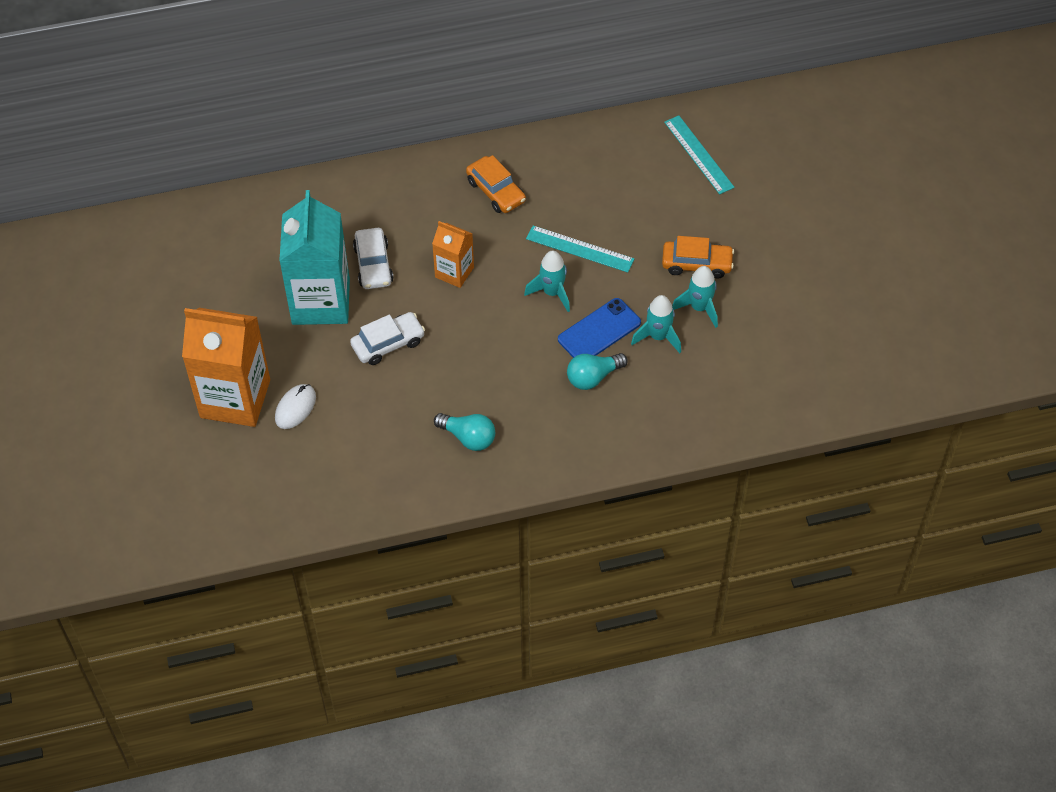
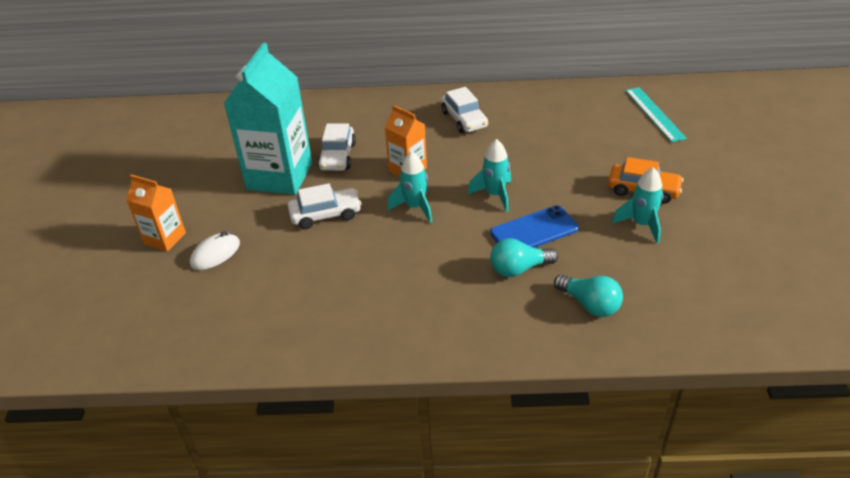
camera: 15 degrees right, 15 degrees down
(235, 398) = (165, 238): orange carton -> orange carton, size x0.53
(468, 437) = (372, 304): turquoise light bulb -> turquoise light bulb (589, 304)
(496, 191) = (464, 119): orange car -> white car
(580, 249) = (530, 166): turquoise ruler -> none
(658, 337) = (594, 243): turquoise rocket -> turquoise rocket (415, 207)

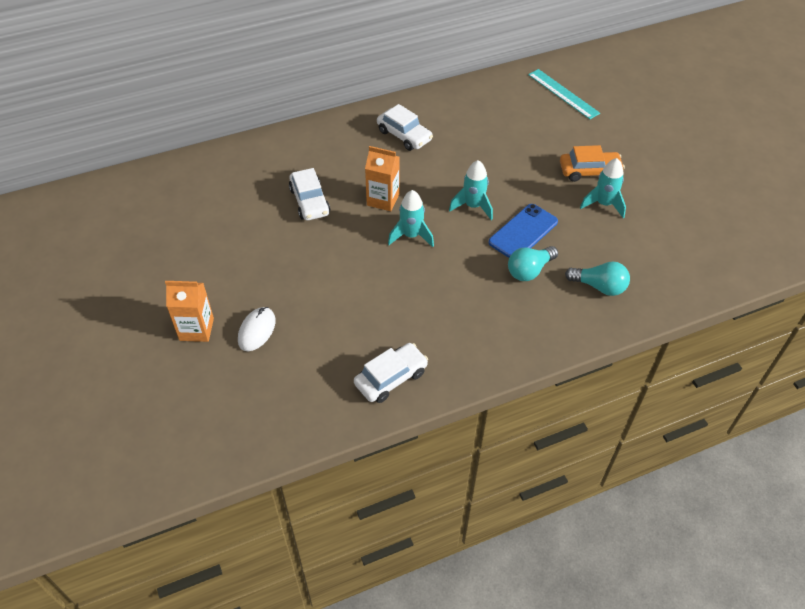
camera: 25 degrees left, 10 degrees up
(279, 176) = (267, 236): turquoise carton -> none
(325, 214) = (335, 264): white car -> white car (391, 378)

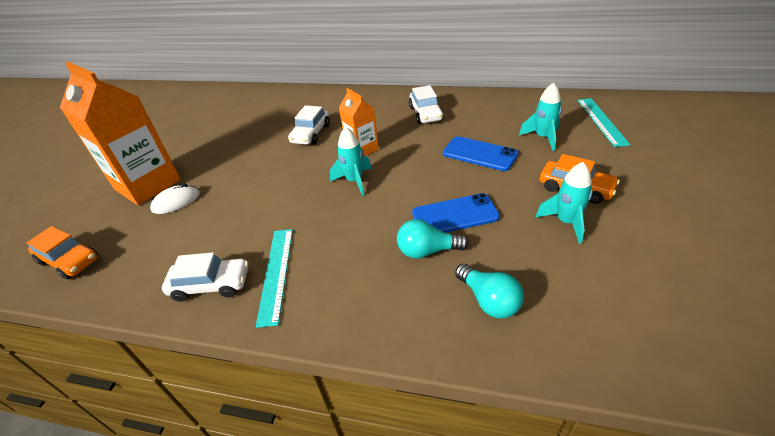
camera: 40 degrees right, 10 degrees down
(196, 329) = (148, 184): orange carton -> orange carton, size x1.90
(225, 430) = (70, 260): none -> orange car
(434, 343) = (276, 273): none -> turquoise ruler
(473, 206) = (429, 178): turquoise rocket -> turquoise rocket (543, 137)
(493, 165) = (479, 154): none -> blue phone

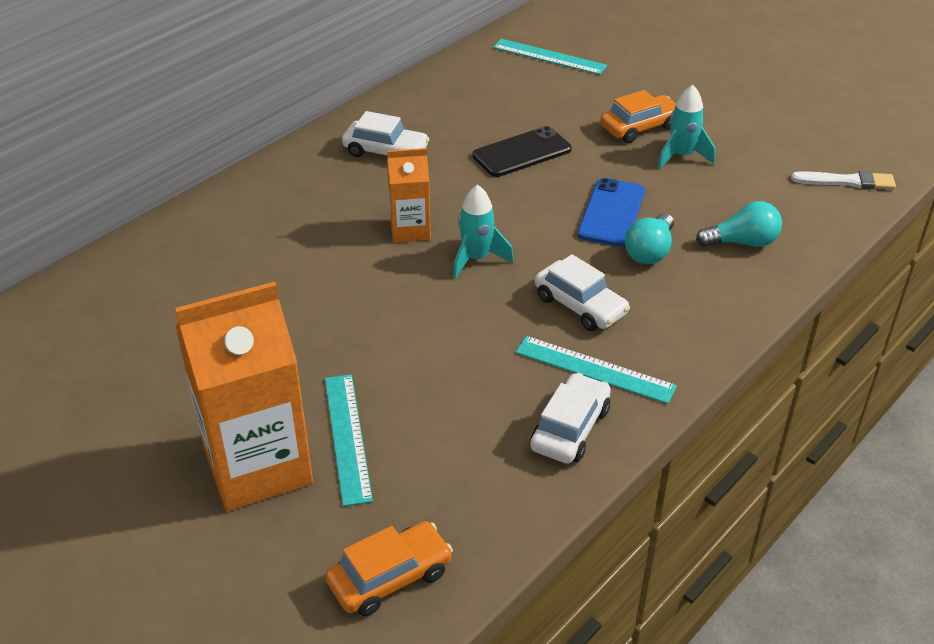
camera: 65 degrees left, 0 degrees up
(176, 201) = (347, 437): white mouse -> turquoise ruler
(311, 134) = (312, 261): white car -> white car (580, 305)
(479, 154) = (522, 152): blue phone -> black phone
(543, 137) = (538, 102): turquoise rocket -> none
(671, 348) = (847, 181): none -> white brush

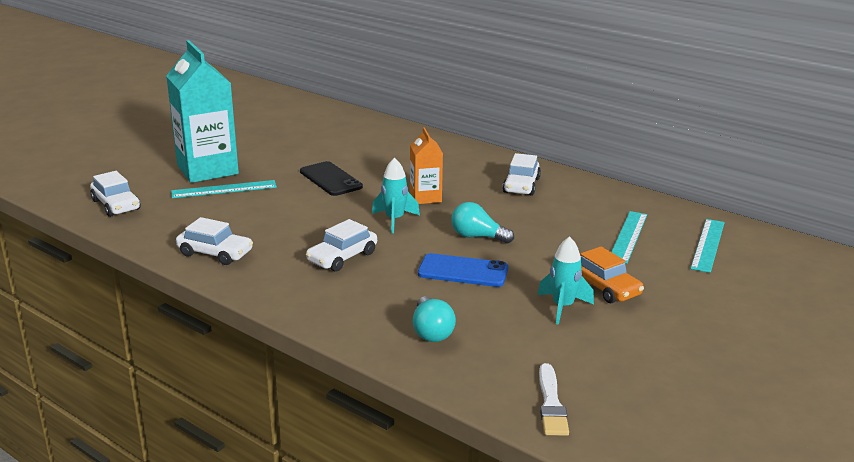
camera: 85 degrees right, 15 degrees down
(258, 466) = (207, 169): orange carton -> turquoise carton
(390, 577) = (116, 205): orange car -> white car
(522, 152) = (539, 234): black phone -> black phone (330, 179)
(595, 369) = (272, 262): turquoise ruler -> turquoise ruler (628, 236)
(650, 251) = (412, 287): turquoise light bulb -> turquoise light bulb (477, 237)

